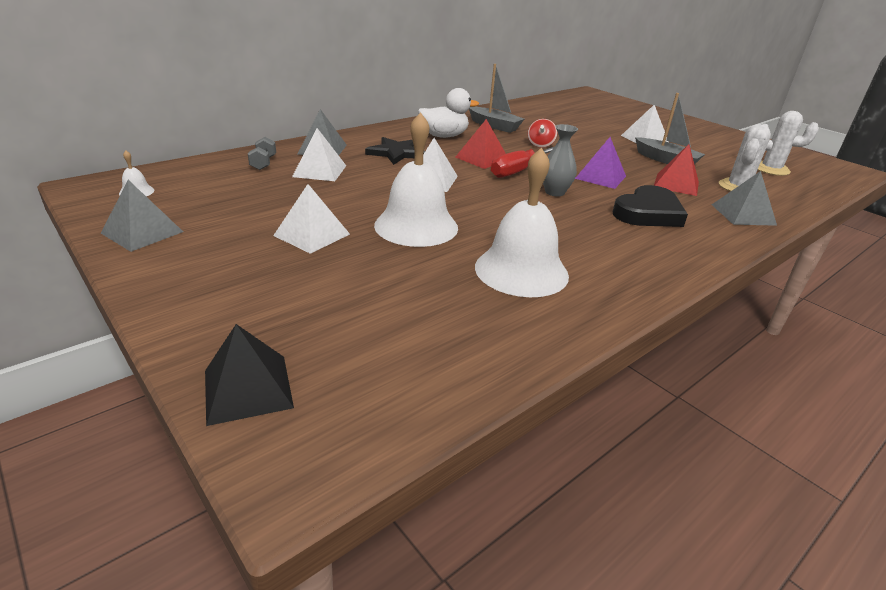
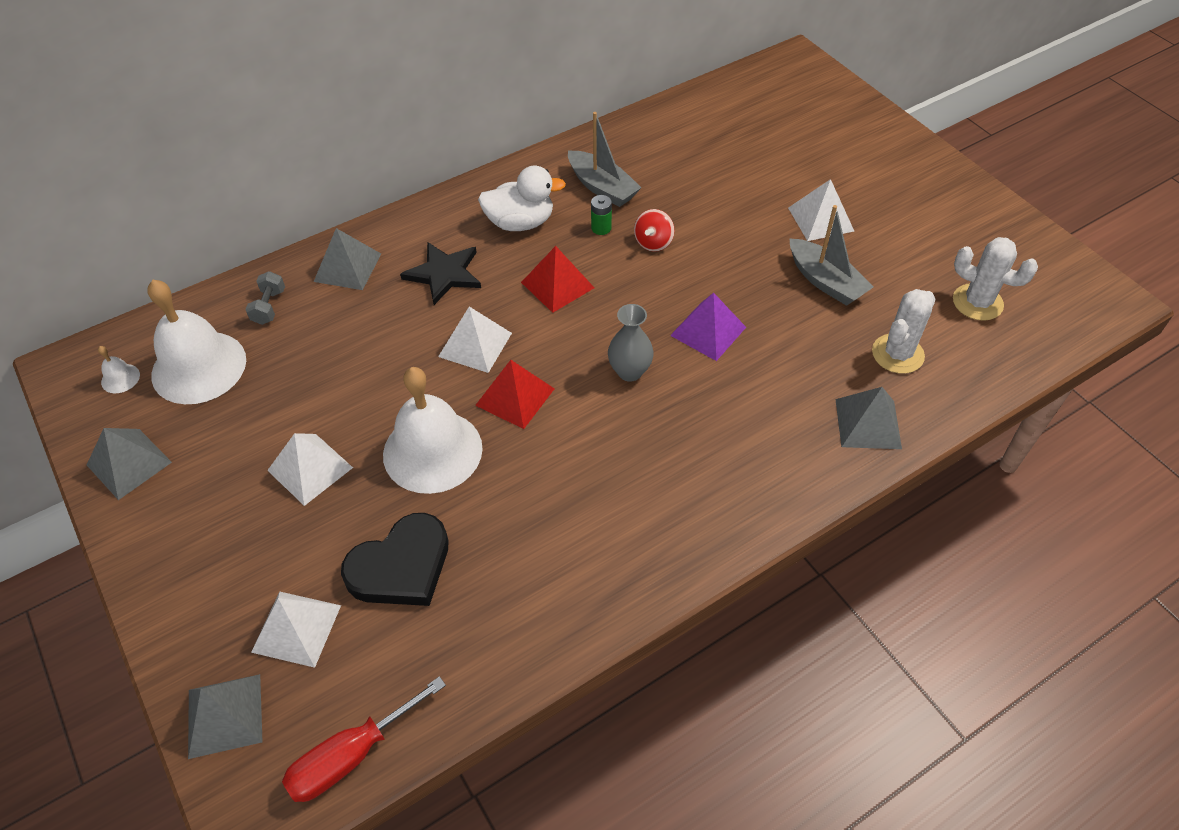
camera: 10 degrees right, 20 degrees up
(248, 388) = (225, 715): black pyramid -> grey pyramid
(320, 171) = (337, 324): white pyramid -> white pyramid (296, 628)
(501, 139) = (601, 228): none -> green battery
(517, 171) = (596, 319): red screwdriver -> red screwdriver (351, 755)
(521, 270) = (532, 542): white bell -> white bell (199, 367)
(648, 213) = (737, 420): black heart -> black heart (401, 566)
(676, 184) = (809, 348): red pyramid -> red pyramid (515, 397)

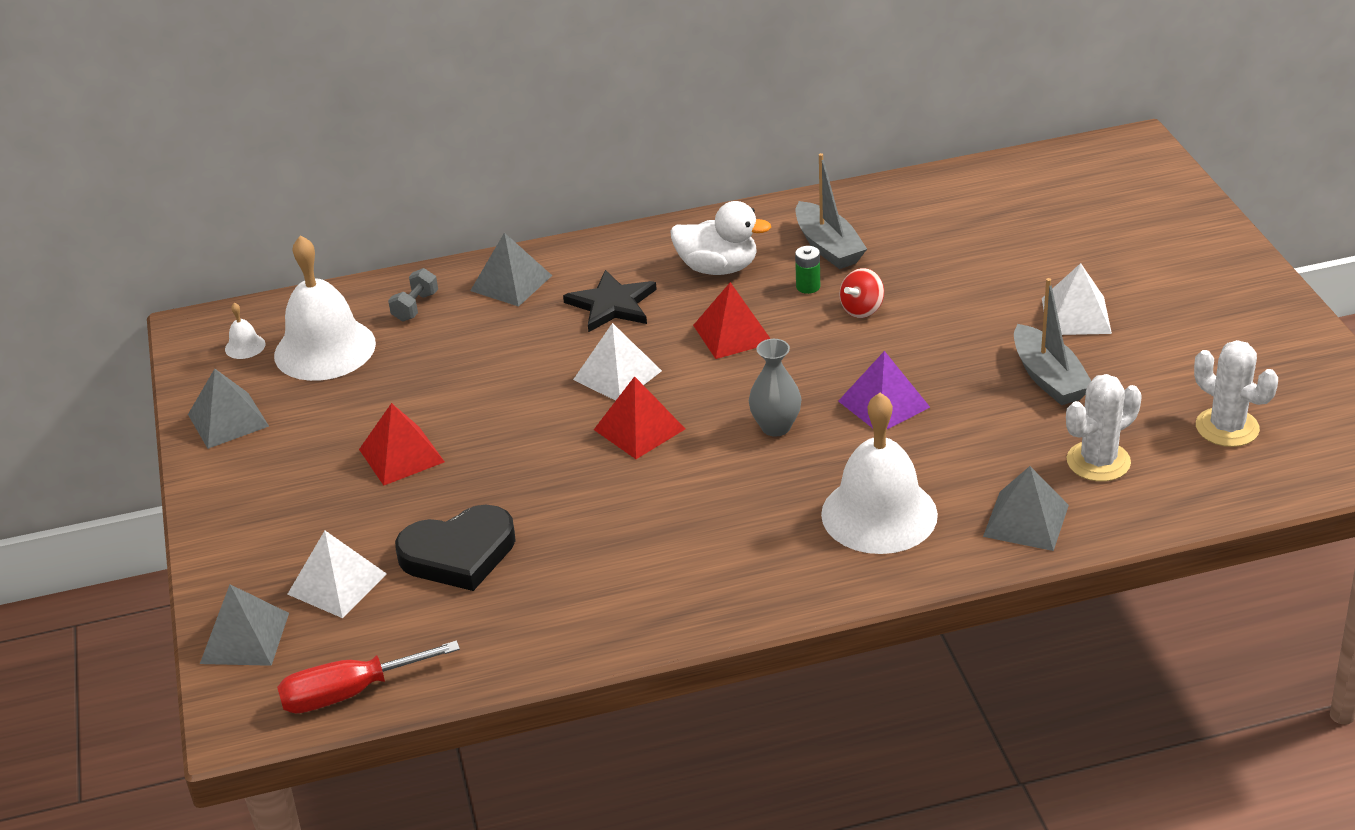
camera: 20 degrees right, 15 degrees down
(310, 469) = (401, 455): white pyramid -> red pyramid
(432, 451) = (531, 462): white bell -> white bell (879, 514)

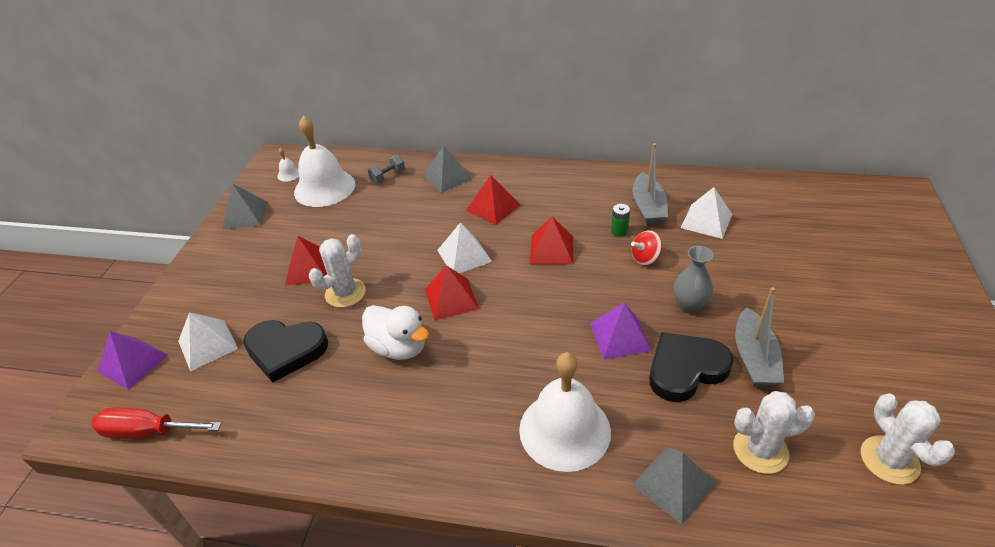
camera: 25 degrees right, 5 degrees up
(245, 638) = (133, 363): grey pyramid -> purple pyramid
(484, 467) = (345, 293): none -> white cactus
(612, 304) = (493, 207): black star -> red pyramid
(718, 268) = (570, 202): white duck -> white duck (399, 347)
(776, 427) = (536, 328): grey vase -> grey vase (689, 305)
(979, 413) = (685, 369): none -> black heart
(1076, 315) = (800, 312): white pyramid -> white pyramid (706, 221)

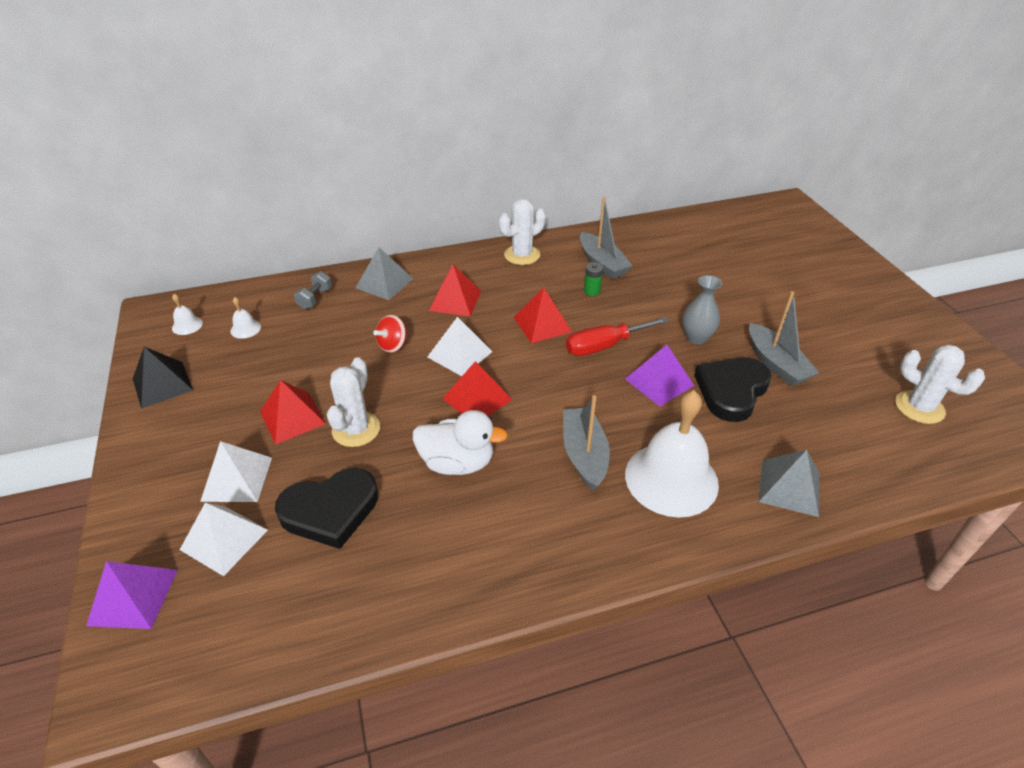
camera: 30 degrees left, 0 degrees up
(147, 431) = (217, 663): red screwdriver -> red screwdriver (604, 346)
(245, 215) = (162, 384): grey pyramid -> black pyramid
(324, 188) = (245, 329): white bell -> white bell, size x0.40
(504, 379) = (584, 454): none -> grey boat
(645, 258) = (632, 308): red spinning top -> red spinning top (393, 345)
(706, 221) = (659, 262): white pyramid -> white pyramid (237, 479)
(760, 450) = (831, 434): white cactus -> white cactus (522, 255)

